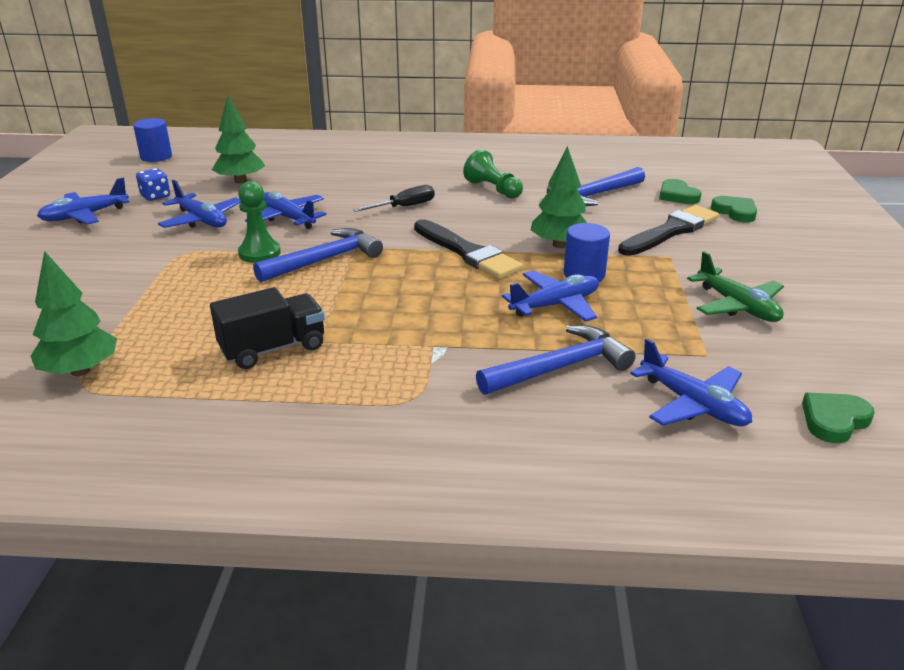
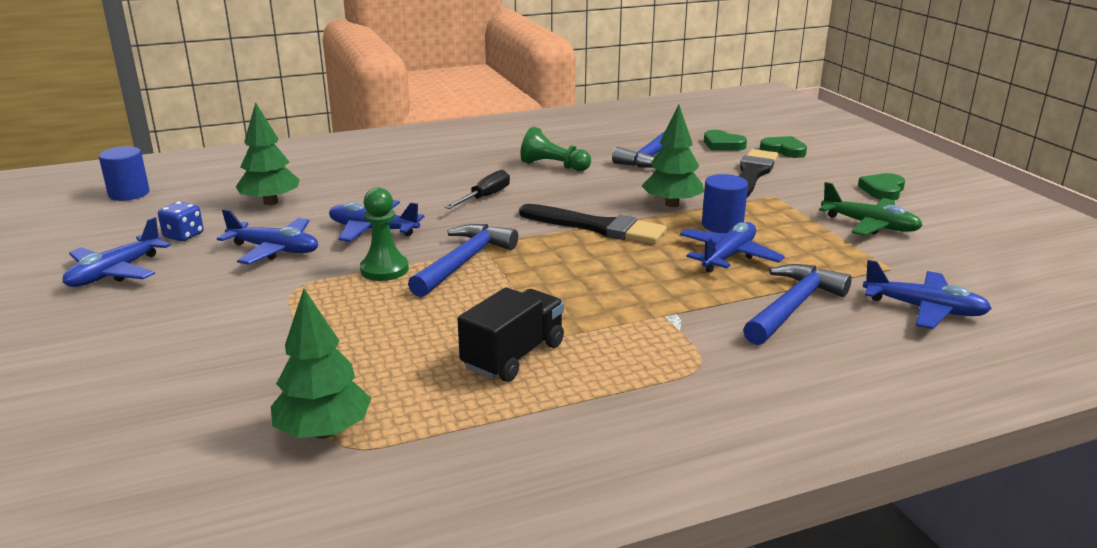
camera: 25 degrees left, 5 degrees down
(834, 420) = (1030, 295): green heart -> green heart (883, 190)

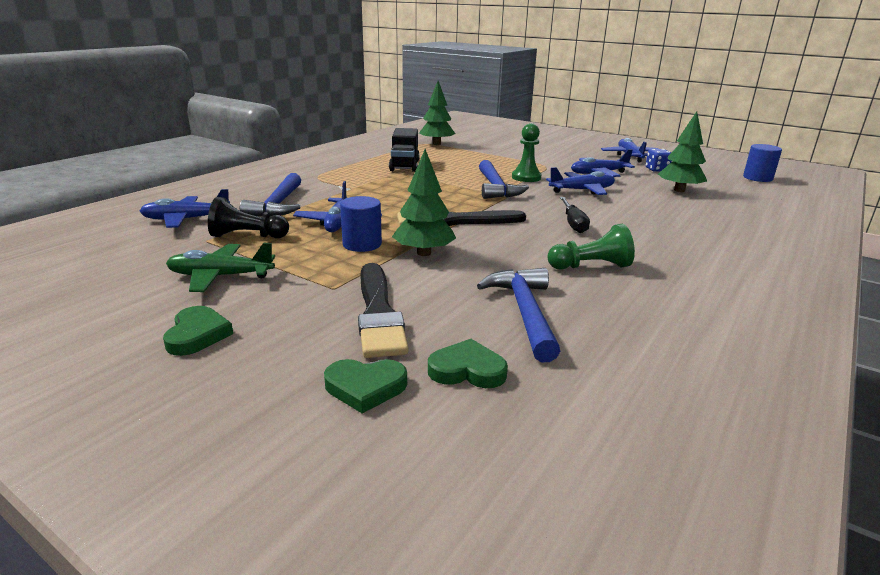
camera: 145 degrees right, 0 degrees up
(842, 263) = (247, 236): none -> black pawn

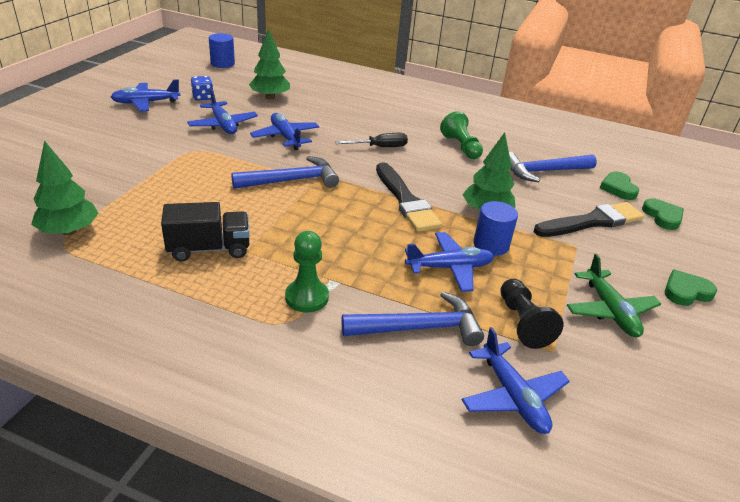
camera: 105 degrees left, 10 degrees up
(526, 177) = (247, 163): green pawn -> green pawn (307, 297)

